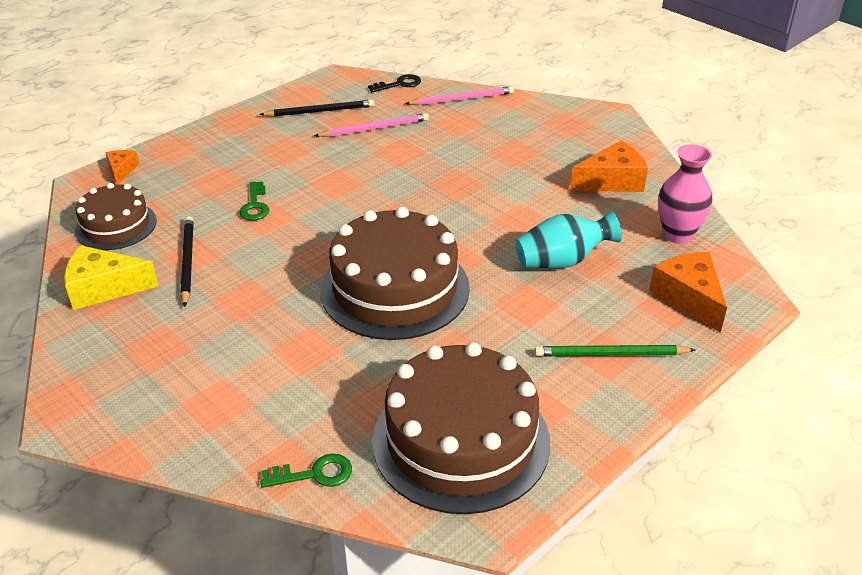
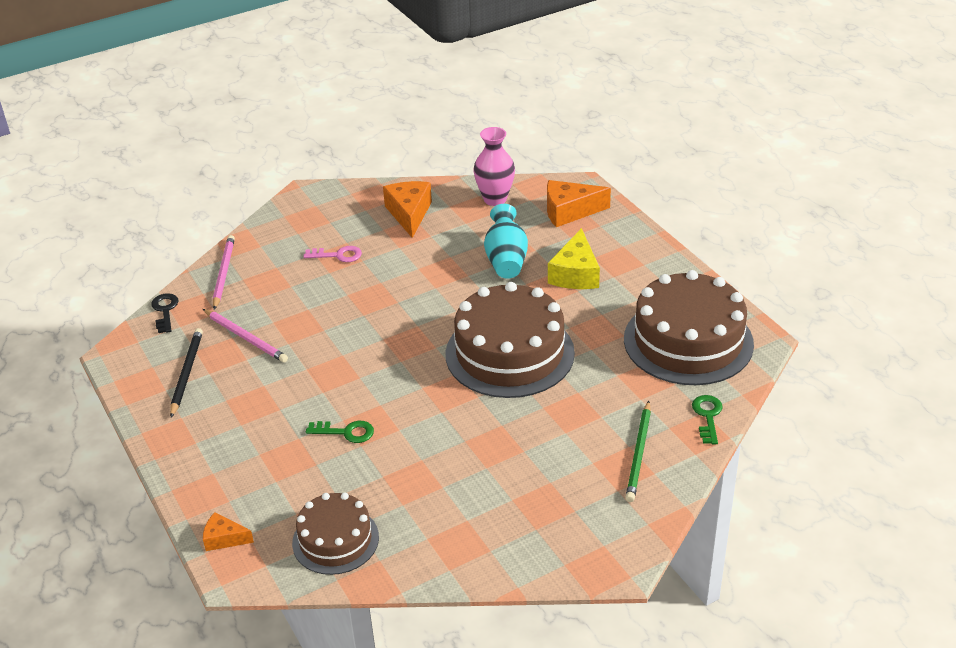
camera: 75 degrees left, 0 degrees up
(104, 288) = (442, 545): yellow cheese -> yellow cheese (575, 274)
(187, 261) = (421, 483): black pencil -> none
(374, 128) = (246, 337): pink pencil -> pink pencil turned 135 degrees clockwise
(517, 152) = (338, 255): none -> pink key
(610, 354) = (619, 259): green pencil -> green pencil (639, 454)

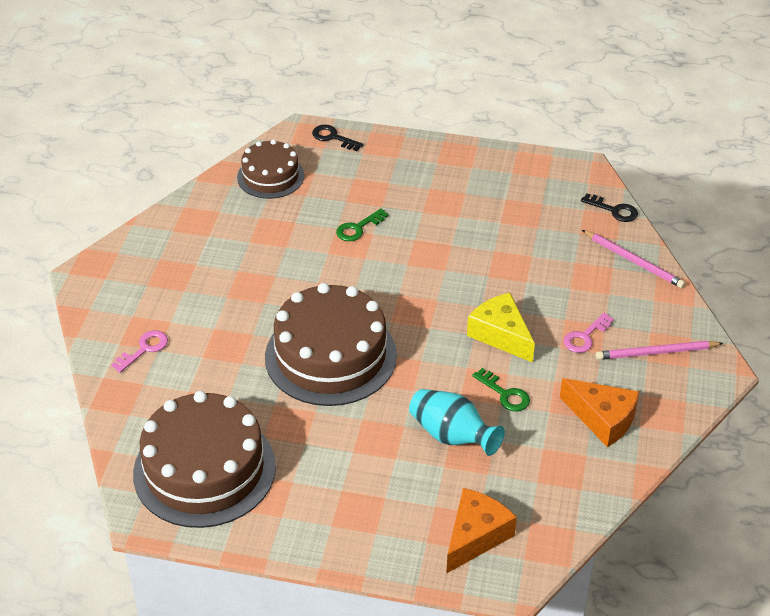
camera: 130 degrees right, 5 degrees up
(186, 373) = (519, 189): black pencil -> none
(224, 538) = (333, 137): orange cheese -> black key
(246, 337) = (527, 233): pink pencil -> pink pencil (656, 353)
(495, 199) = (560, 496): pink vase -> none
(575, 274) = (376, 467): yellow cheese -> yellow cheese (501, 335)
(639, 454) = (144, 349): green pencil -> pink key
(707, 416) = (122, 413): green key -> green key (505, 394)

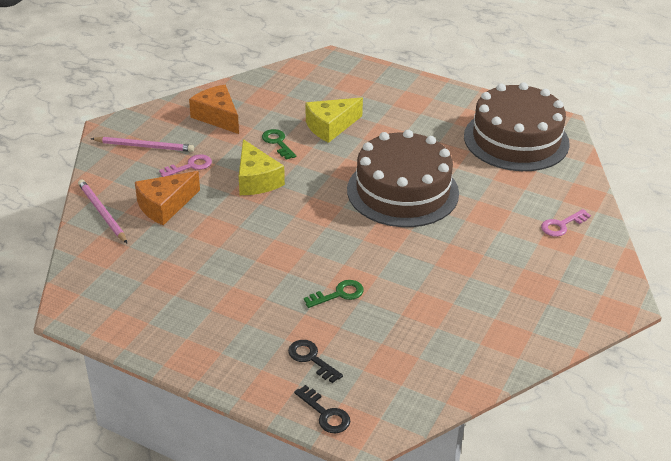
camera: 165 degrees left, 5 degrees down
(270, 176) = (414, 375): brown cake -> none
(452, 436) = (330, 127): turquoise vase -> yellow cheese
(475, 536) = (342, 78): orange cheese -> orange cheese (165, 206)
(614, 210) = (79, 261): black key -> black key (311, 359)

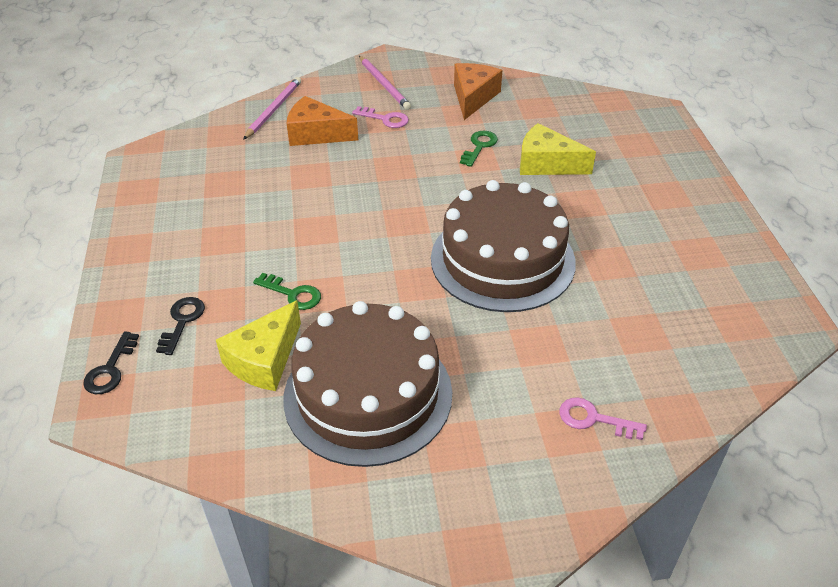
camera: 55 degrees right, 5 degrees up
(256, 180) = (409, 162): yellow cheese -> yellow cheese (264, 360)
(516, 139) = (709, 303): brown cake -> brown cake (368, 394)

